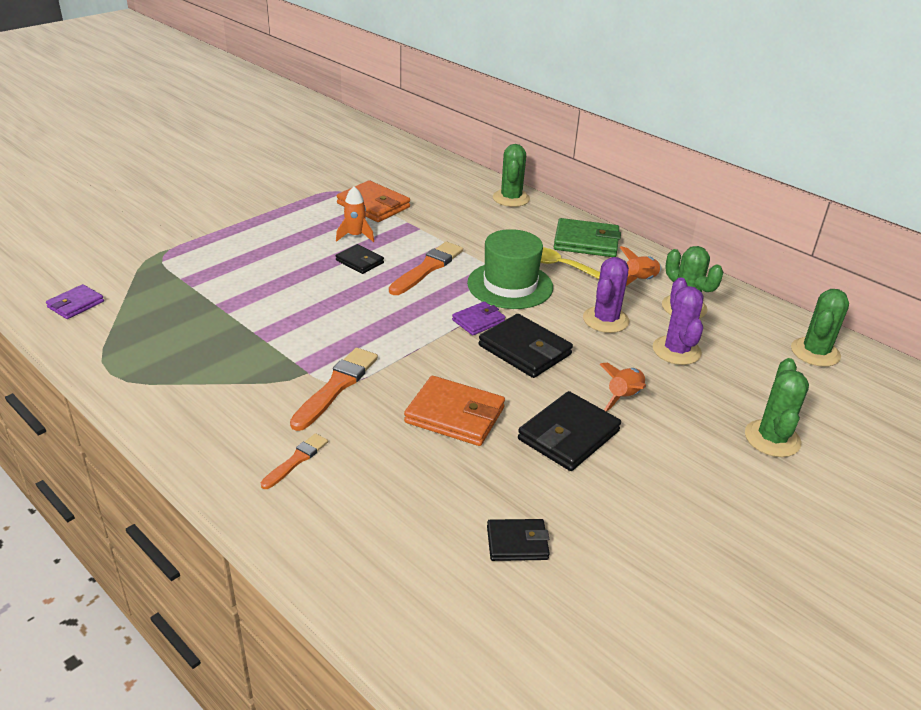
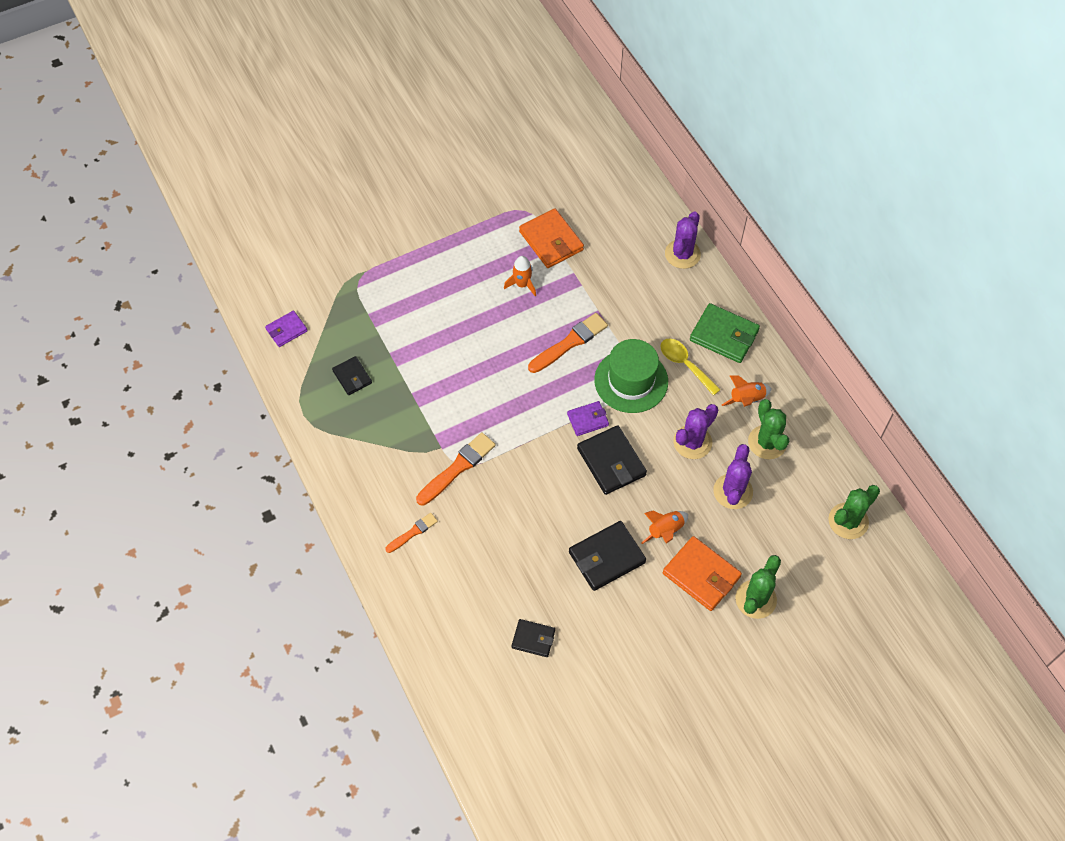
camera: 20 degrees right, 25 degrees up
(360, 261) = (516, 322): black wallet -> black wallet (352, 377)
(455, 415) = (533, 518): orange wallet -> orange wallet (701, 575)
(511, 198) = (682, 254): green cactus -> purple cactus

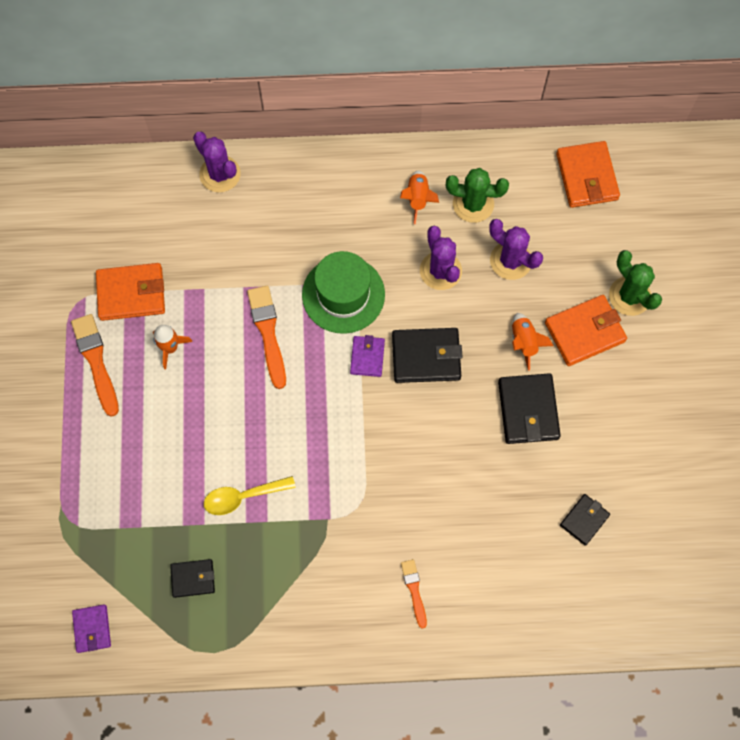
camera: 65 degrees left, 10 degrees up
(457, 468) = (360, 512): orange brush -> orange brush (96, 361)
(685, 364) = (350, 235): yellow spoon -> yellow spoon (242, 497)
(724, 335) = (336, 183): green wallet -> none
(848, 521) = (587, 177): green cactus -> orange wallet

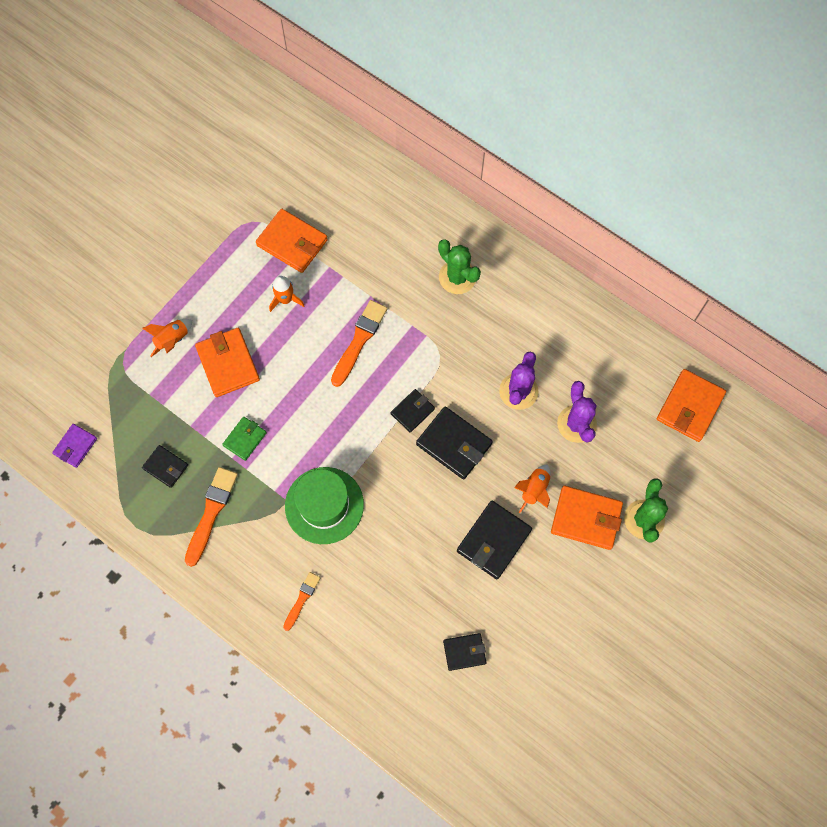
camera: 40 degrees right, 0 degrees up
(96, 361) = (230, 271): orange brush -> orange brush (211, 513)
(168, 444) = (228, 364): none -> orange wallet
(220, 174) = (422, 205): purple cactus -> none
(242, 497) = (245, 439): yellow spoon -> green wallet
(343, 294) = (434, 354): green hat -> green hat (324, 505)
(367, 357) = (412, 411): purple wallet -> black wallet
(418, 199) = (547, 327): orange rocket -> orange rocket (172, 340)
(473, 204) = (585, 362): green cactus -> green cactus (457, 277)

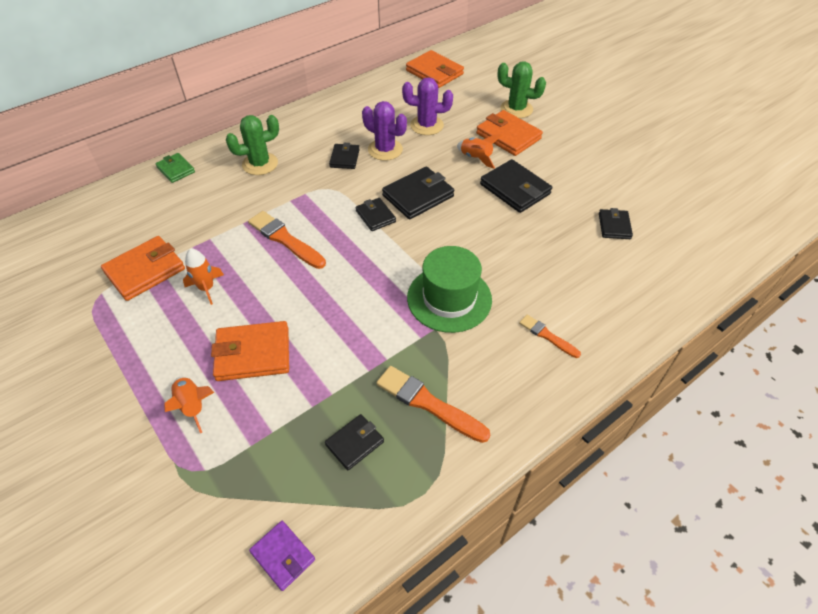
camera: 75 degrees left, 20 degrees down
(245, 439) = (351, 354): green wallet -> green wallet (176, 170)
(491, 355) = (344, 158): none -> black wallet
(586, 518) = (508, 136): orange wallet -> orange wallet turned 75 degrees counterclockwise

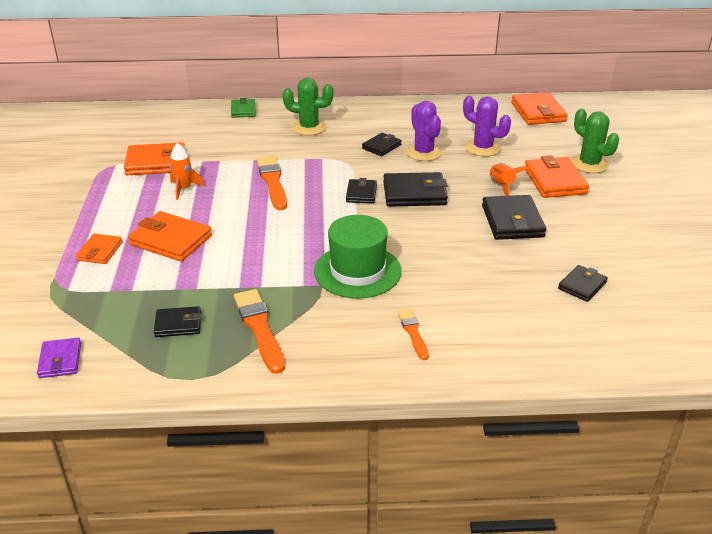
camera: 35 degrees right, 15 degrees down
(192, 406) = (100, 251): orange rocket -> orange wallet

